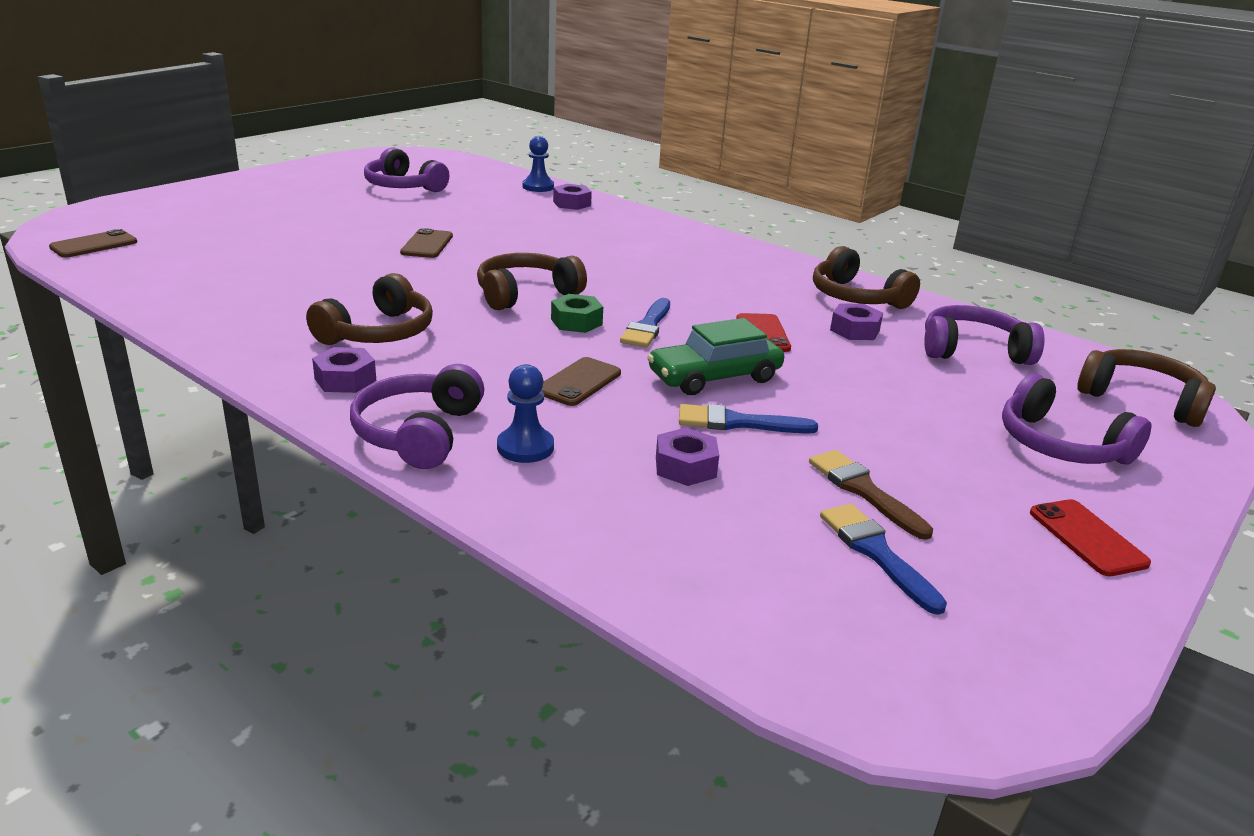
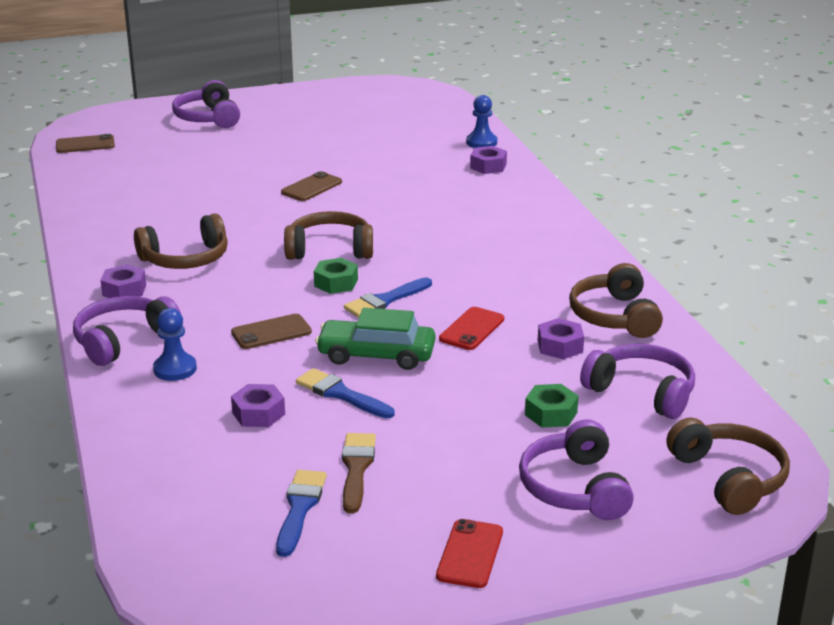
camera: 35 degrees right, 0 degrees up
(403, 186) = (363, 124): purple headphones -> purple headphones (208, 118)
(938, 387) = (551, 413): none -> green nut

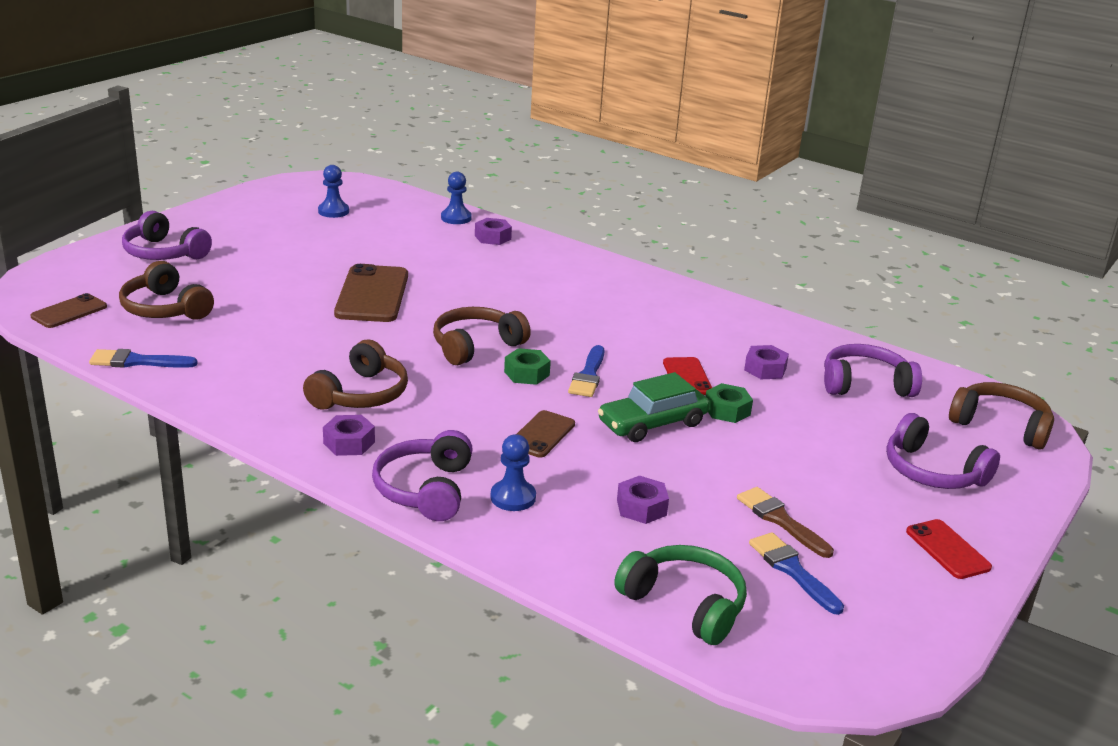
camera: 40 degrees left, 0 degrees up
(173, 494) = (685, 604): none -> green headphones
(311, 187) = (372, 294): brown phone -> brown phone, size x1.78
(341, 394) = (676, 465): blue brush -> blue brush (137, 361)
(384, 114) = (333, 211): none -> blue pawn
(551, 413) = (836, 423): green nut -> green nut (727, 410)
(614, 316) = (764, 333): brown headphones -> brown headphones (165, 309)

